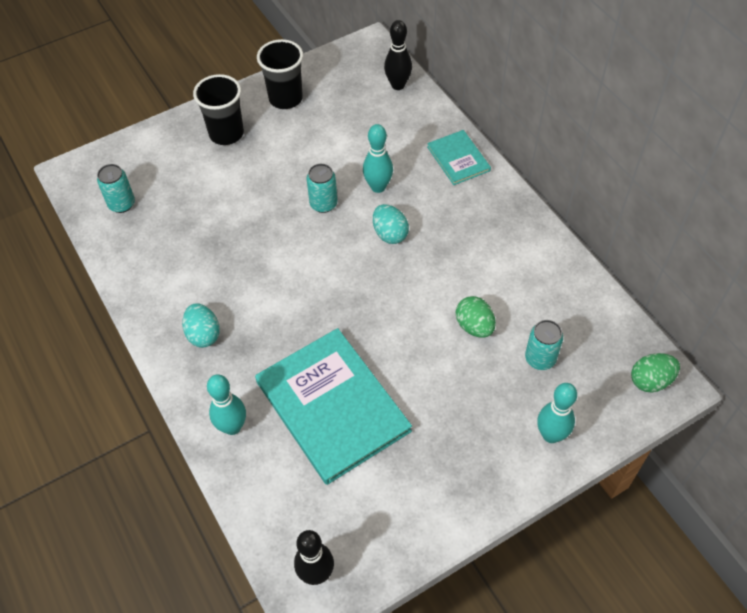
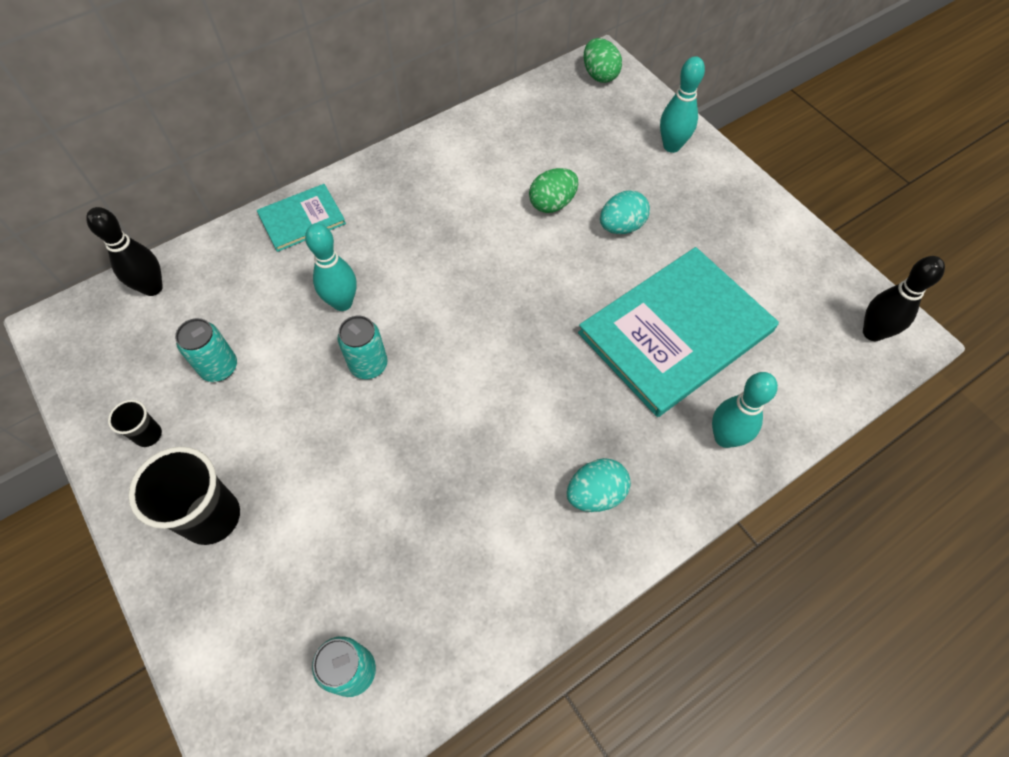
camera: 95 degrees left, 5 degrees up
(285, 99) = (148, 435): black cup -> black cup, size x0.50
(390, 234) = (422, 286): turquoise egg -> turquoise egg (621, 226)
(540, 359) = (586, 151): turquoise can -> turquoise can (219, 367)

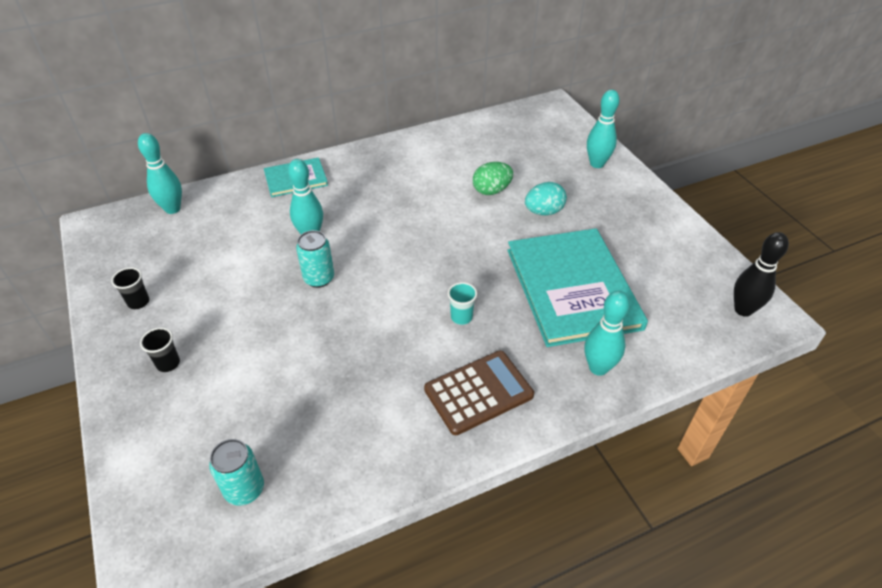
camera: 10 degrees right, 15 degrees down
(152, 288) = (172, 209): black bowling pin -> turquoise bowling pin
(212, 517) = (168, 363): black cup -> black cup, size x0.50
(219, 367) = (205, 265): turquoise can -> none
(554, 394) = (461, 317): none -> turquoise cup
(595, 494) = (478, 392): turquoise egg -> brown calculator
(599, 75) = (549, 113): green egg -> none
(676, 332) = (572, 288): turquoise book -> turquoise book turned 75 degrees counterclockwise

